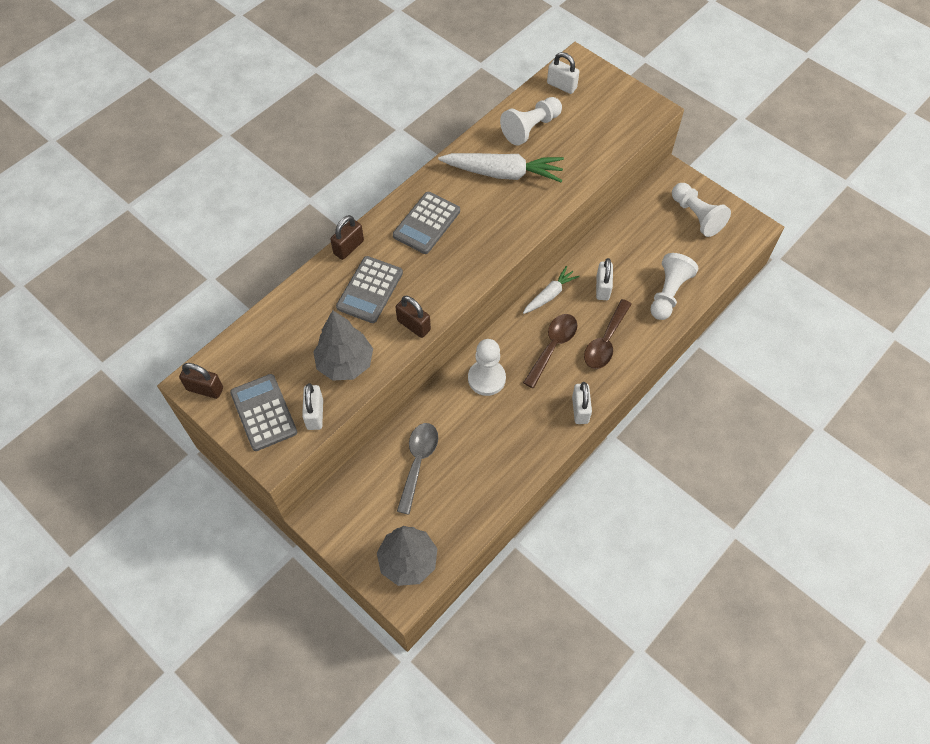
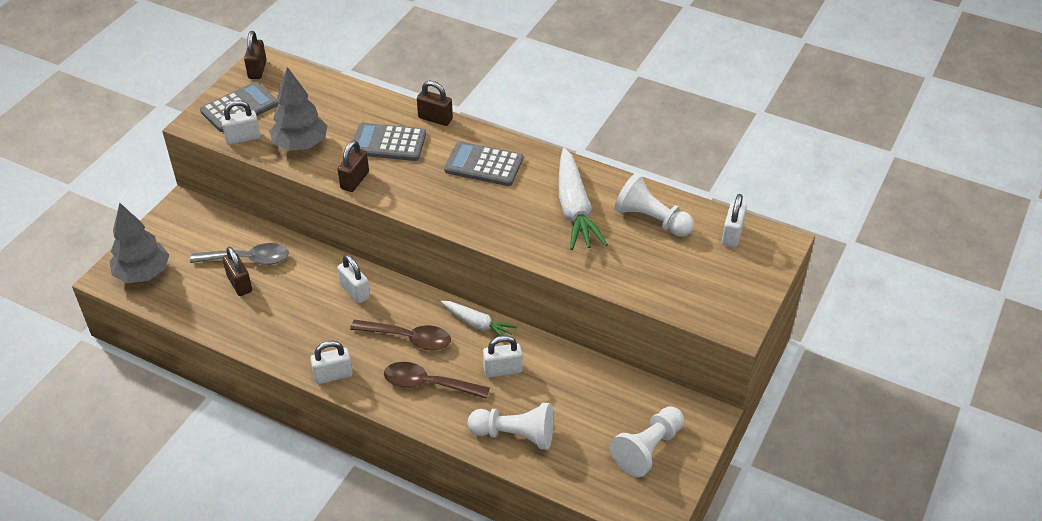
camera: 75 degrees right, 15 degrees down
(449, 473) = (239, 284): none -> brown padlock
(486, 378) = (355, 291): white pawn -> white padlock

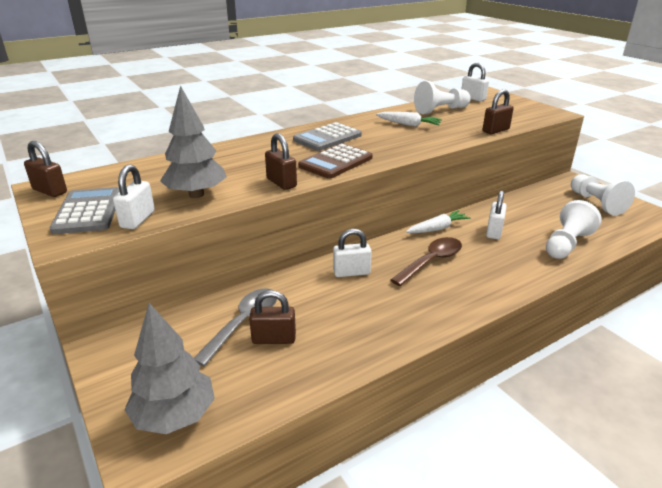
camera: 60 degrees left, 15 degrees down
(333, 375) = (452, 313): white padlock -> none
(388, 143) = (253, 161): grey calculator -> none
(424, 195) = (335, 162): none -> brown calculator
(428, 384) = (492, 266): brown spoon -> none
(435, 118) = (250, 141): brown padlock -> brown padlock (495, 130)
(575, 209) = (409, 124): white carrot -> white carrot, size x0.59

